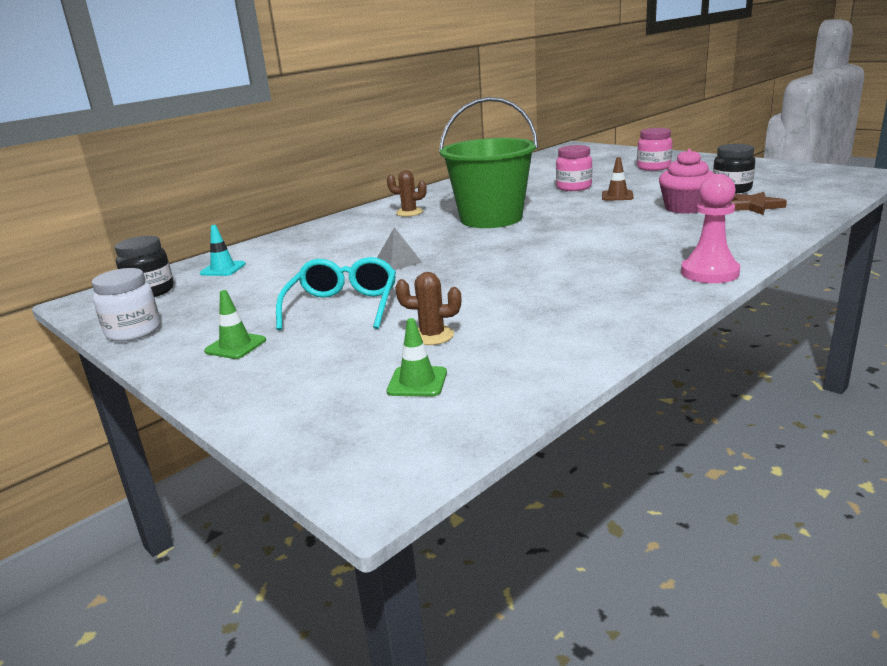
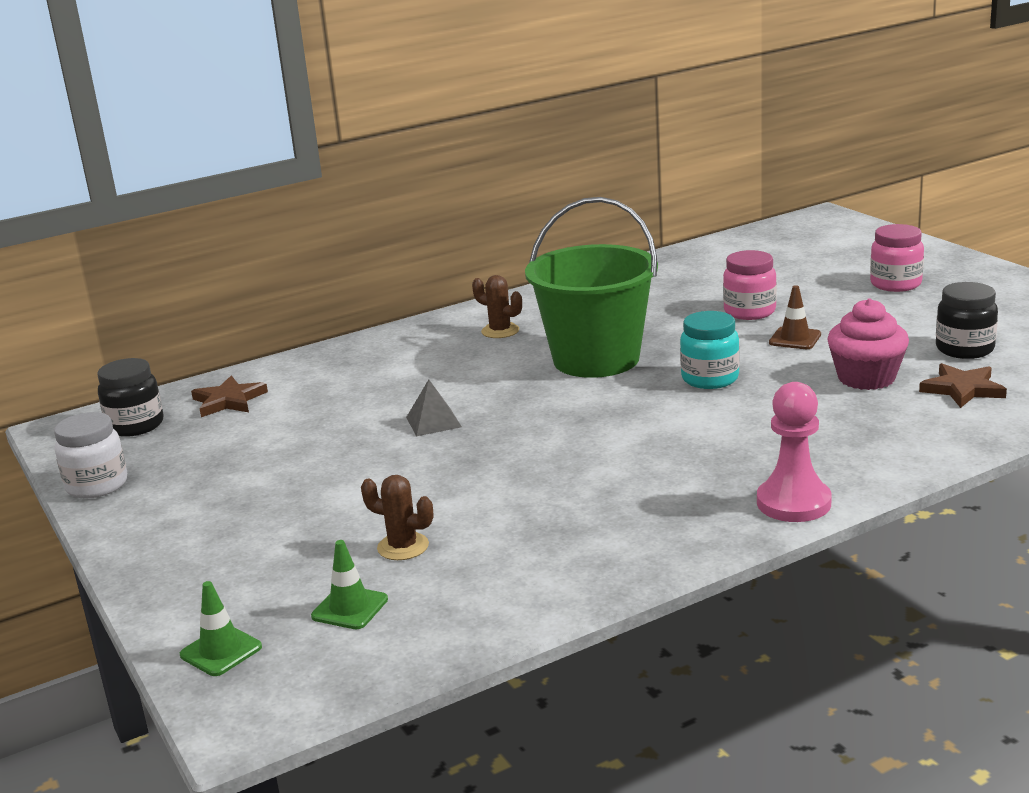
camera: 15 degrees right, 0 degrees up
(223, 269) = (228, 401): turquoise traffic cone -> brown star
(235, 346) = (192, 525): green traffic cone -> green traffic cone (221, 651)
(342, 307) = (331, 486): turquoise glasses -> none
(580, 219) = (710, 379): none -> turquoise jar

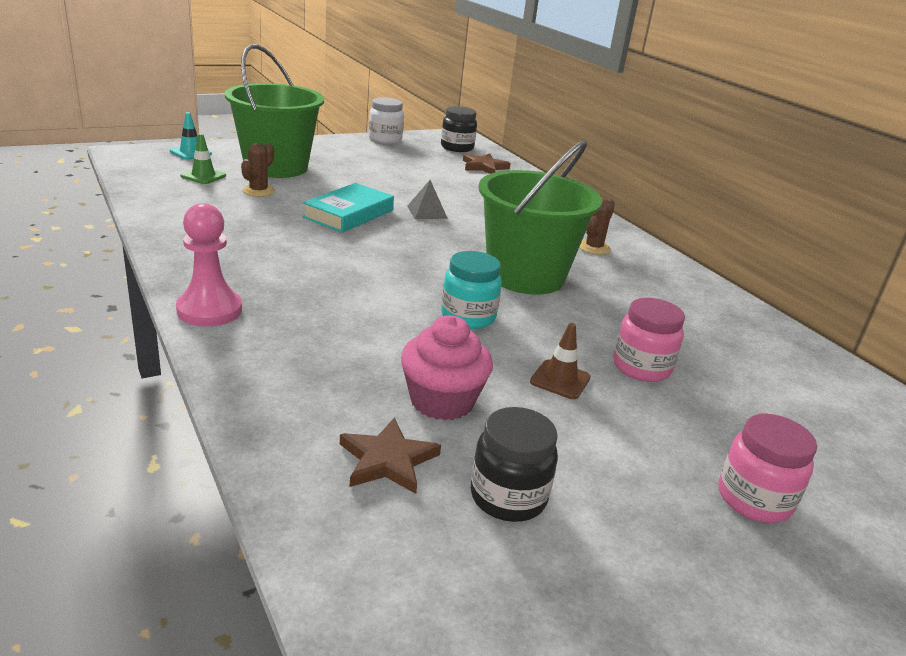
camera: 85 degrees right, 5 degrees up
(221, 651) = (190, 152): green traffic cone -> turquoise traffic cone
(280, 554) = (276, 167): none -> green bucket
(465, 469) = (348, 214): none -> turquoise book

